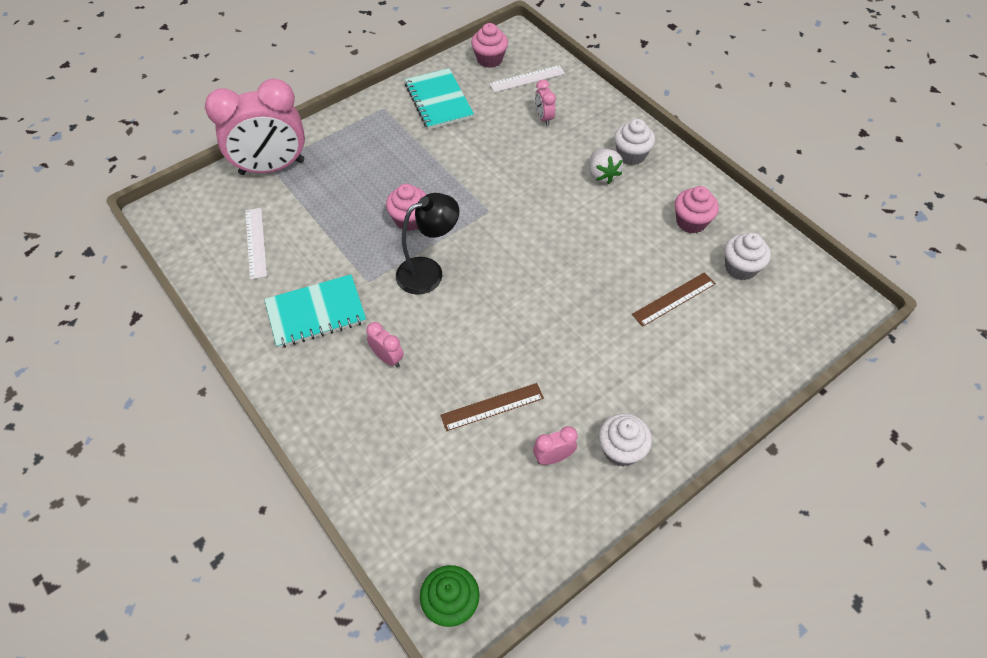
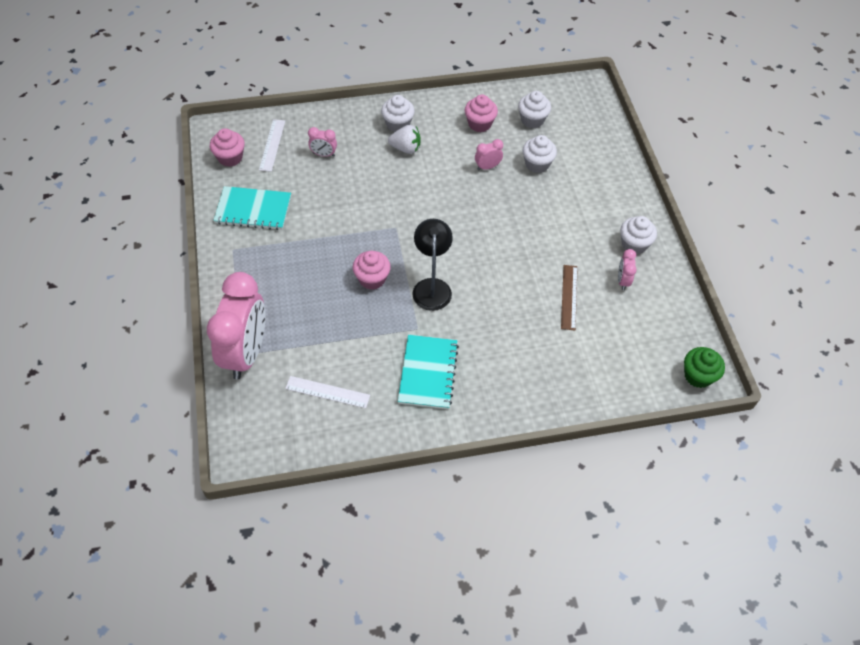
camera: 65 degrees left, 0 degrees up
(388, 358) = (496, 341): pink clock -> pink clock (487, 167)
(674, 299) = (537, 164): brown ruler -> white cupcake

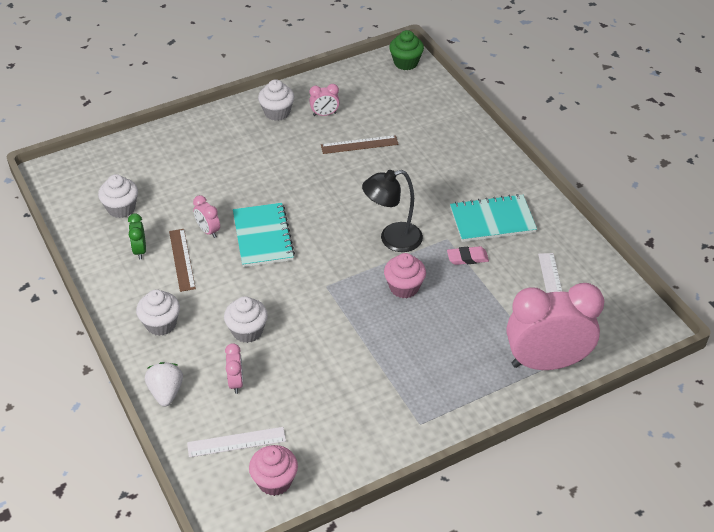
camera: 105 degrees left, 10 degrees down
(253, 210) = (352, 424): turquoise notebook -> turquoise notebook (263, 236)
(387, 336) = (467, 258): none -> pink eraser
(405, 148) = (201, 306): white strawberry -> white strawberry (166, 392)
(460, 146) = (182, 259): none -> brown ruler
(479, 124) = (140, 250): pink cupcake -> green clock
(537, 164) = (191, 193): white cupcake -> white cupcake (247, 331)

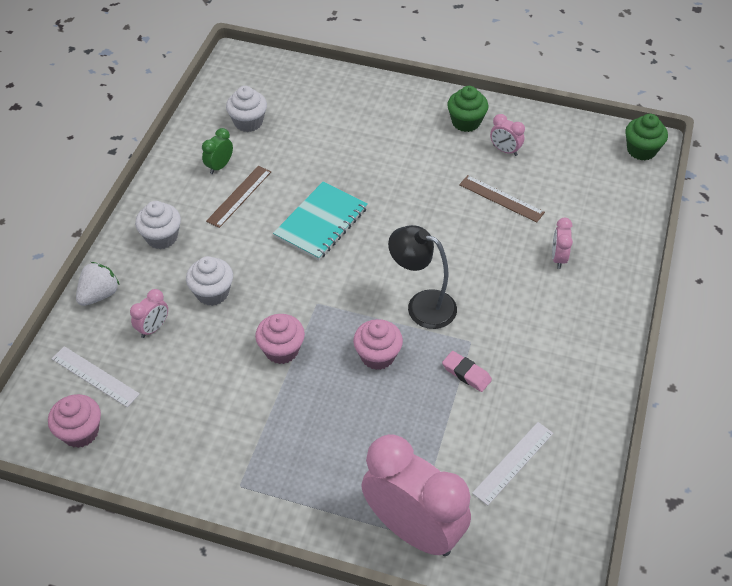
camera: 45 degrees right, 5 degrees up
(208, 231) = (286, 187): pink clock -> pink clock (558, 258)
(277, 112) = (466, 122): white cupcake -> green cupcake
(341, 329) = (281, 350): none -> pink cupcake
(492, 220) = (534, 356): turquoise notebook -> none

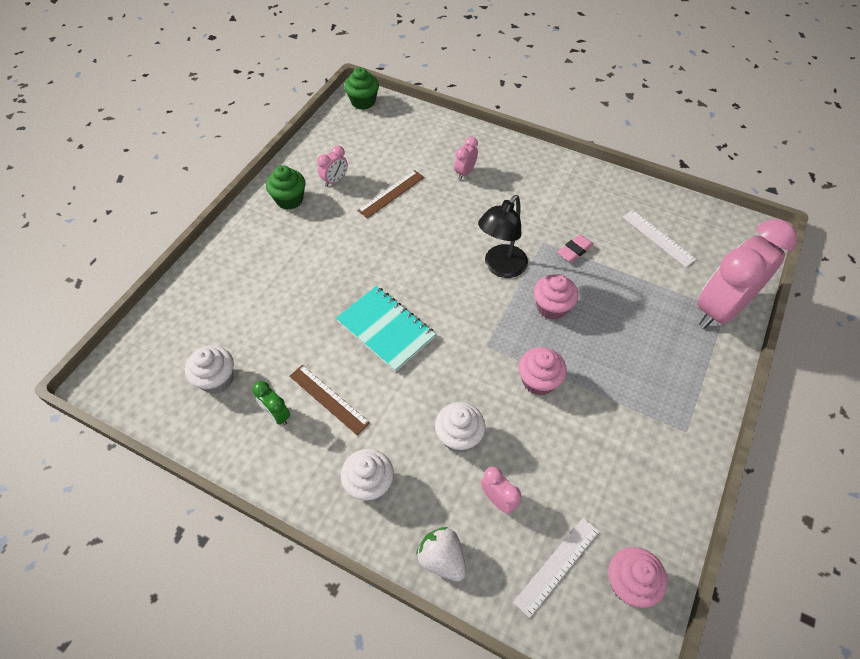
camera: 80 degrees left, 5 degrees up
(558, 258) = (465, 172): pink clock -> pink clock turned 105 degrees clockwise

